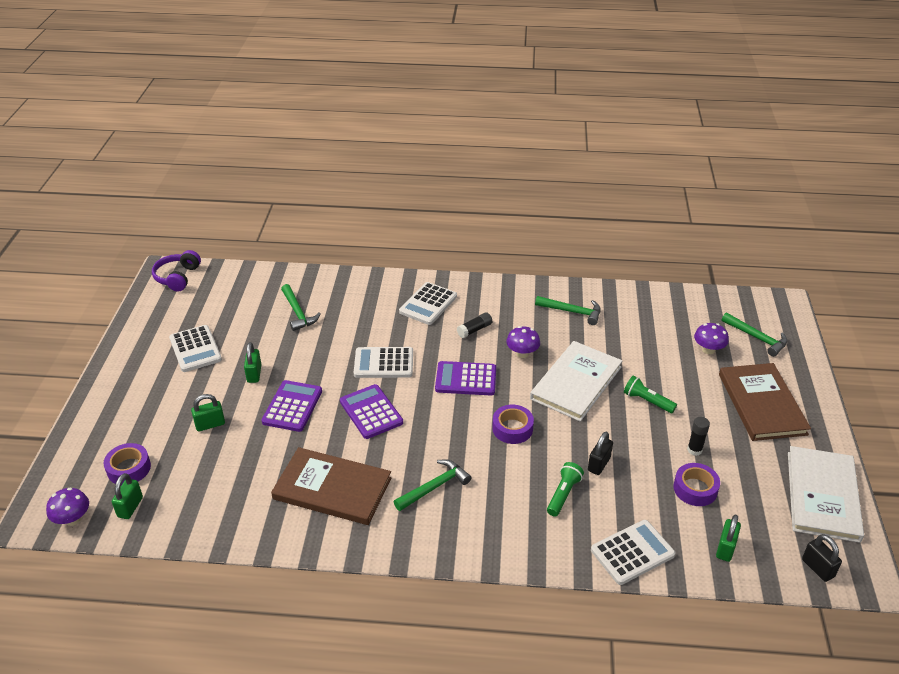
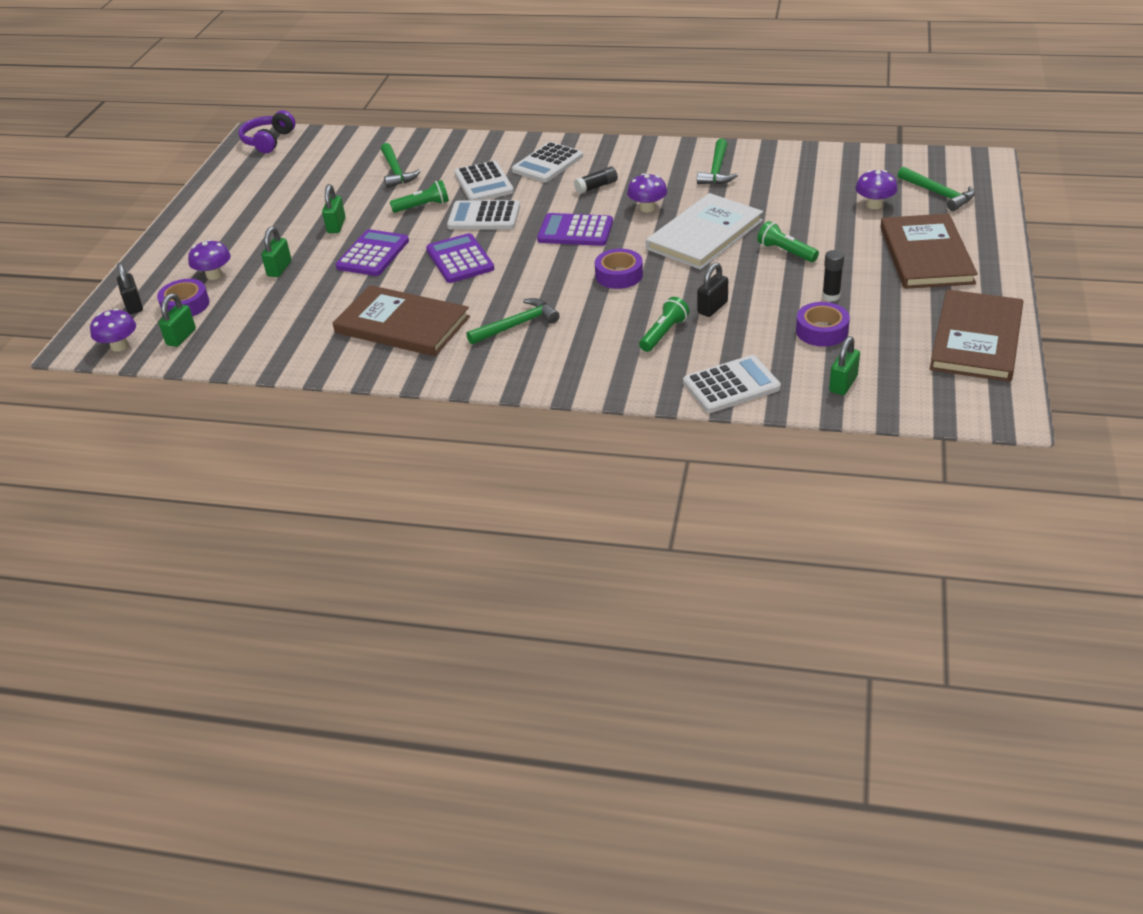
camera: 10 degrees right, 0 degrees up
(150, 432) = (214, 275): none -> purple mushroom
(195, 349) = (276, 204): white calculator -> white calculator (483, 183)
(210, 424) = (279, 269): green padlock -> green padlock turned 60 degrees counterclockwise
(328, 352) = (423, 206): none -> green flashlight
(572, 312) = (717, 170): green hammer -> green hammer turned 75 degrees clockwise
(817, 568) = (950, 403): black padlock -> black padlock (134, 305)
(823, 496) = (976, 339): white book -> brown book

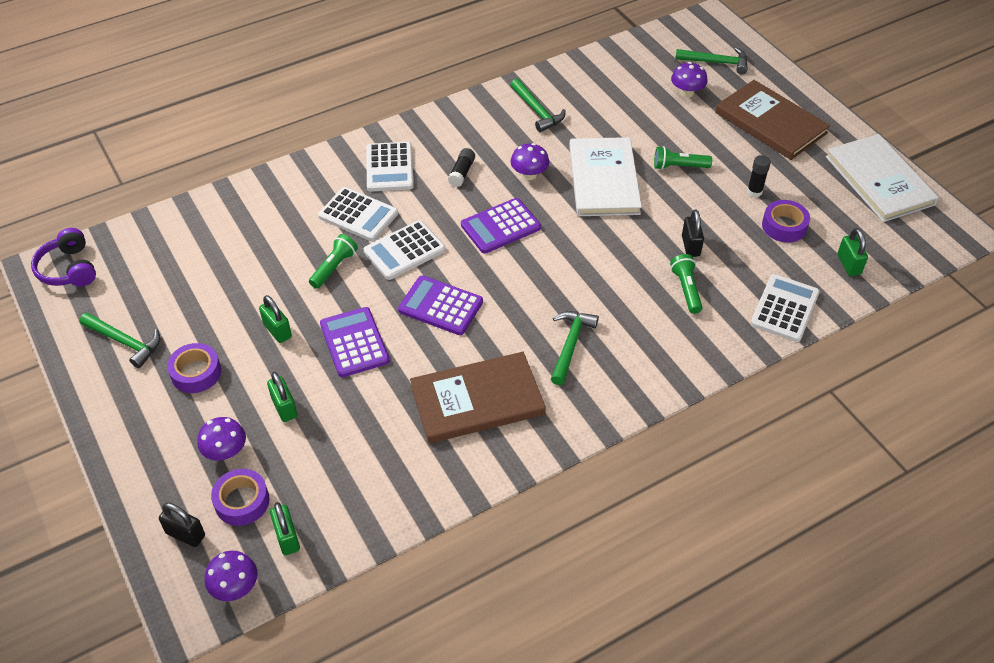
camera: 45 degrees left, 10 degrees up
(396, 172) = (257, 242): green hammer -> green hammer (125, 342)
(619, 275) = (588, 252): purple tape -> purple tape (196, 373)
(976, 339) = (879, 180): brown book -> white book

